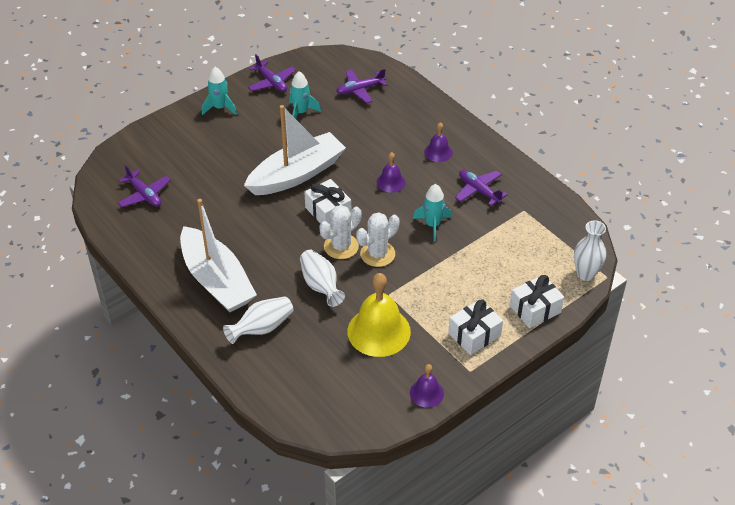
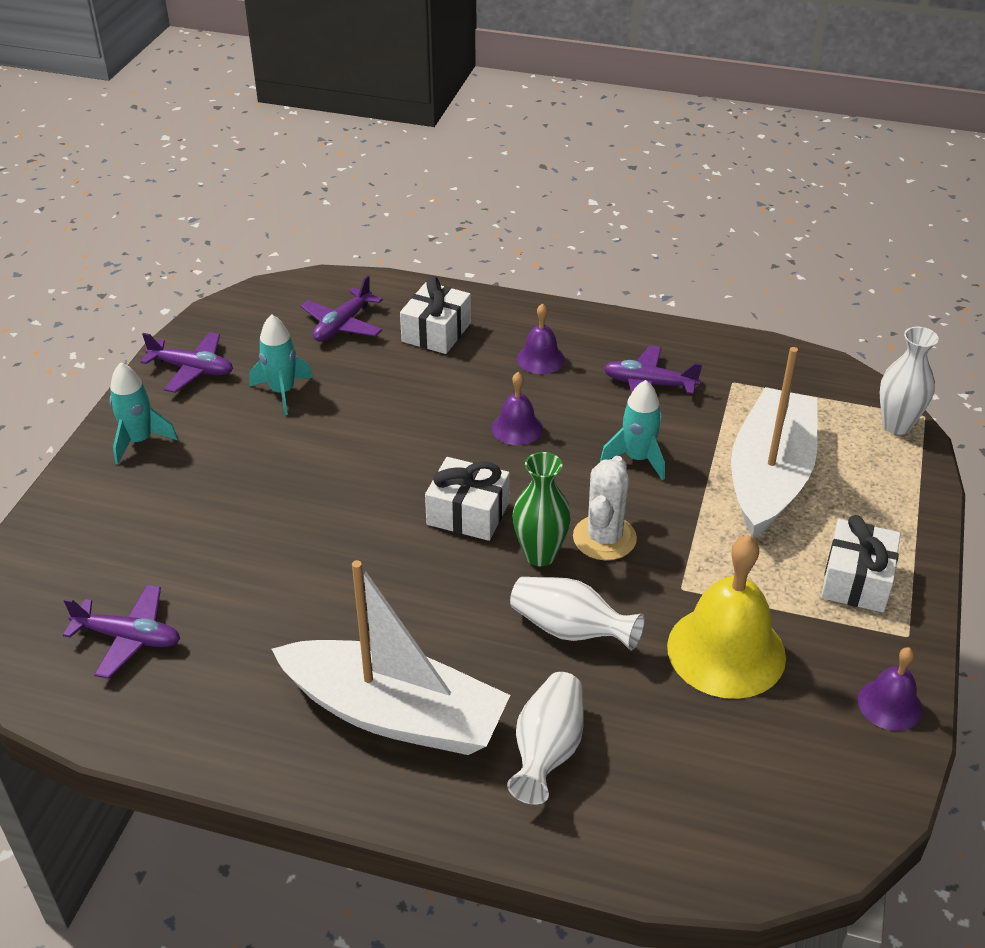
camera: 35 degrees left, 5 degrees down
(297, 174) = (364, 482): white boat -> white boat (769, 476)
(341, 246) = (540, 555): white cactus -> green vase
(535, 309) = (890, 502): white gift -> white gift (436, 332)

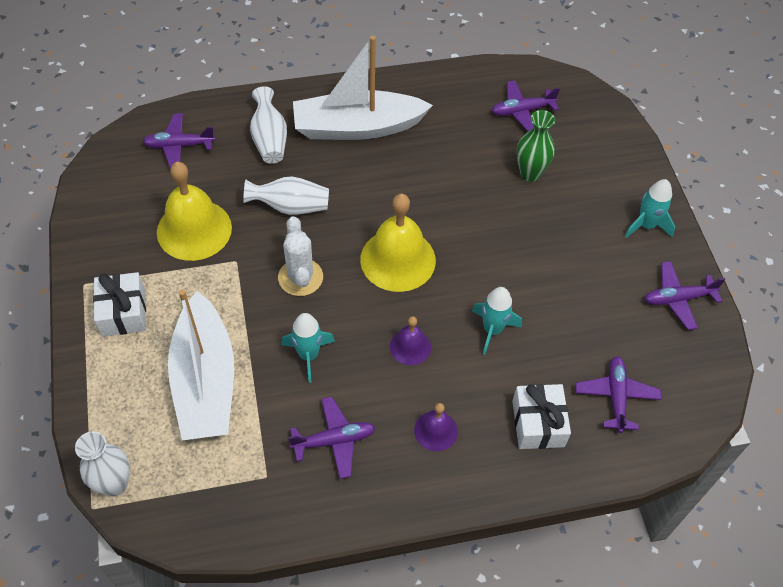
camera: 150 degrees right, 15 degrees up
(282, 392) = (597, 306): turquoise rocket -> turquoise rocket (492, 330)
(468, 513) = (398, 259): white gift -> yellow bell
(540, 555) = (335, 248): green vase -> green vase (530, 173)
(705, 800) = (179, 146): none -> purple plane
(890, 704) = (89, 233): purple bell -> none

